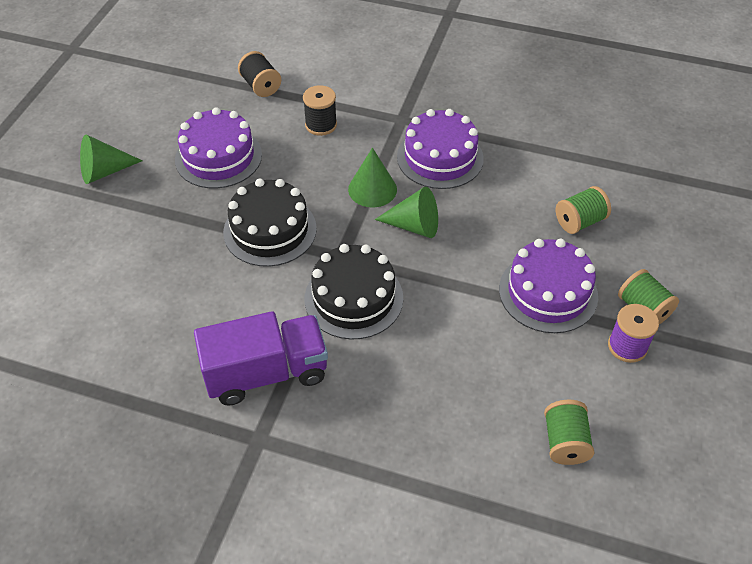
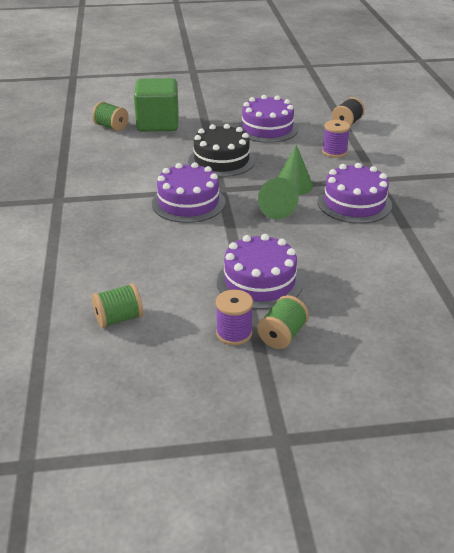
camera: 65 degrees right, 15 degrees down
(104, 171) = (221, 102): green cone -> none
(115, 260) = (158, 124): none -> green cube
(266, 373) = (107, 189): purple truck -> none
(321, 125) = (334, 152): black spool -> purple spool
(353, 298) = (188, 202): black cake -> purple cake
(579, 221) = (352, 282): green spool -> green spool (111, 127)

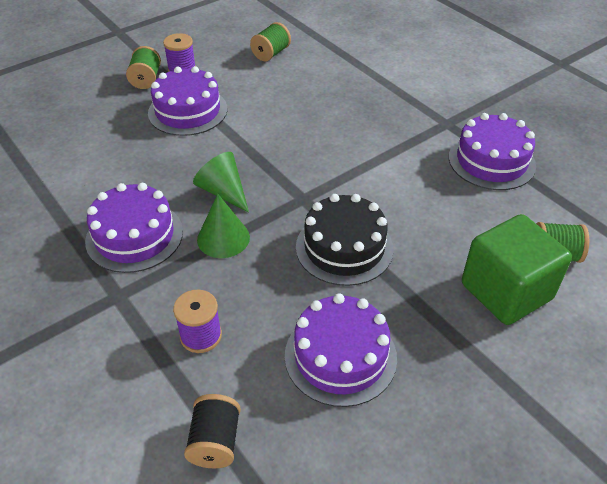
camera: 150 degrees right, 10 degrees up
(188, 202) = (320, 166): purple cake -> purple cake (491, 161)

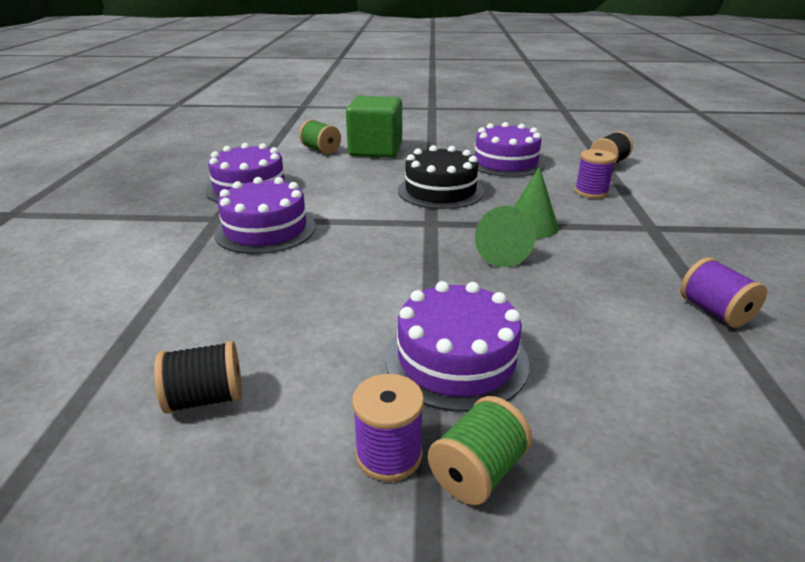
camera: 140 degrees left, 15 degrees down
(55, 209) = (714, 311): none -> purple spool
(134, 236) = (618, 255): purple cake -> purple cake (265, 229)
(271, 53) = (206, 398): green spool -> black spool

